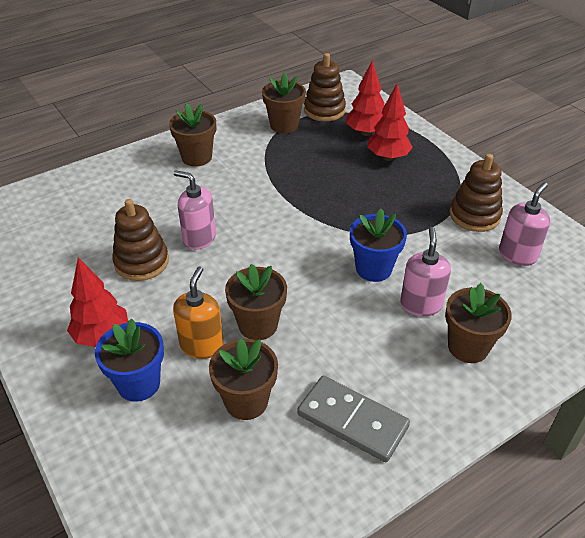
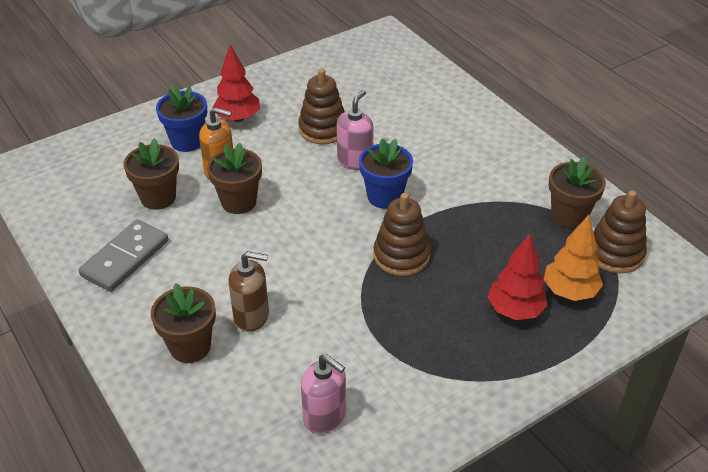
camera: 90 degrees right, 0 degrees up
(197, 157) = (488, 150): brown flower pot -> none
(365, 133) = (569, 292): red tree -> orange tree
(373, 269) = (306, 283): blue flower pot -> blue flower pot (384, 196)
(421, 304) = (251, 316): pink soap dispenser -> brown soap dispenser
(474, 215) = (399, 385): brown stacking toy -> brown stacking toy (401, 256)

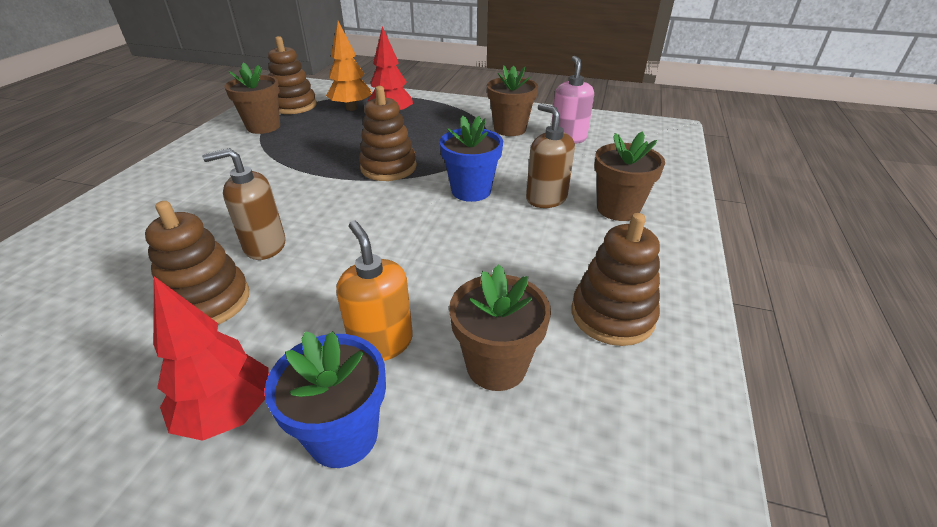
camera: 130 degrees left, 5 degrees down
(125, 258) = (612, 315): grey domino -> brown stacking toy
(238, 202) = (423, 288): brown flower pot -> brown flower pot (510, 129)
(355, 161) = (264, 246): pink soap dispenser -> brown soap dispenser
(384, 196) = (315, 204): blue flower pot -> blue flower pot (471, 191)

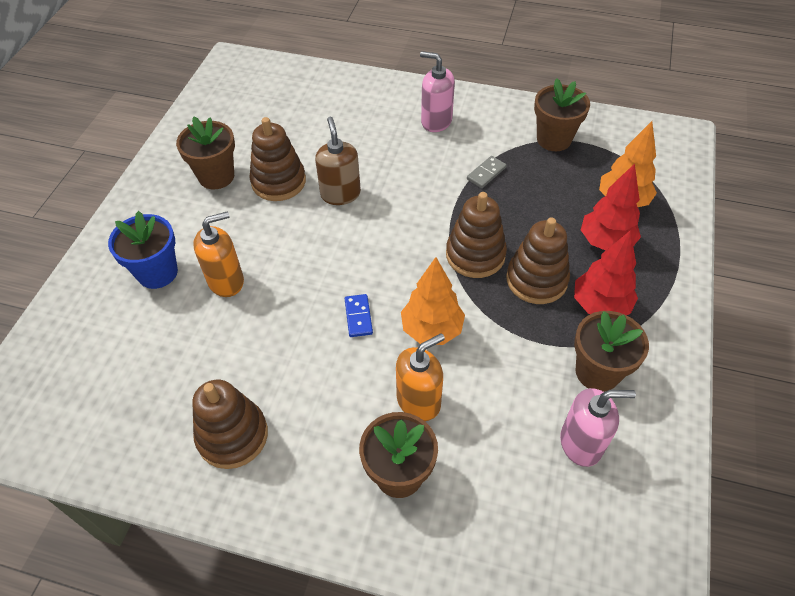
camera: 90 degrees right, 15 degrees up
(187, 181) = (436, 121): none -> pink soap dispenser
(228, 413) = (184, 218): red tree -> red tree (600, 305)
(287, 158) = (486, 173): none -> grey domino
(294, 105) = (615, 149): brown stacking toy -> brown stacking toy (536, 280)
(453, 231) = (358, 317): none -> blue domino
(471, 191) = (432, 330): blue flower pot -> orange tree
(496, 366) = (194, 349): brown flower pot -> brown flower pot (216, 176)
(546, 198) = (419, 401): brown soap dispenser -> orange soap dispenser

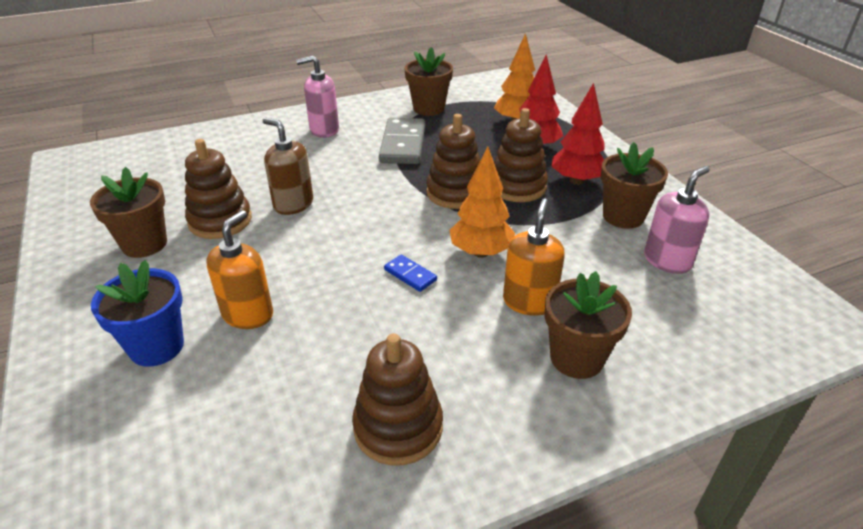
camera: 40 degrees left, 15 degrees down
(486, 173) = (403, 144): grey domino -> grey domino, size x2.05

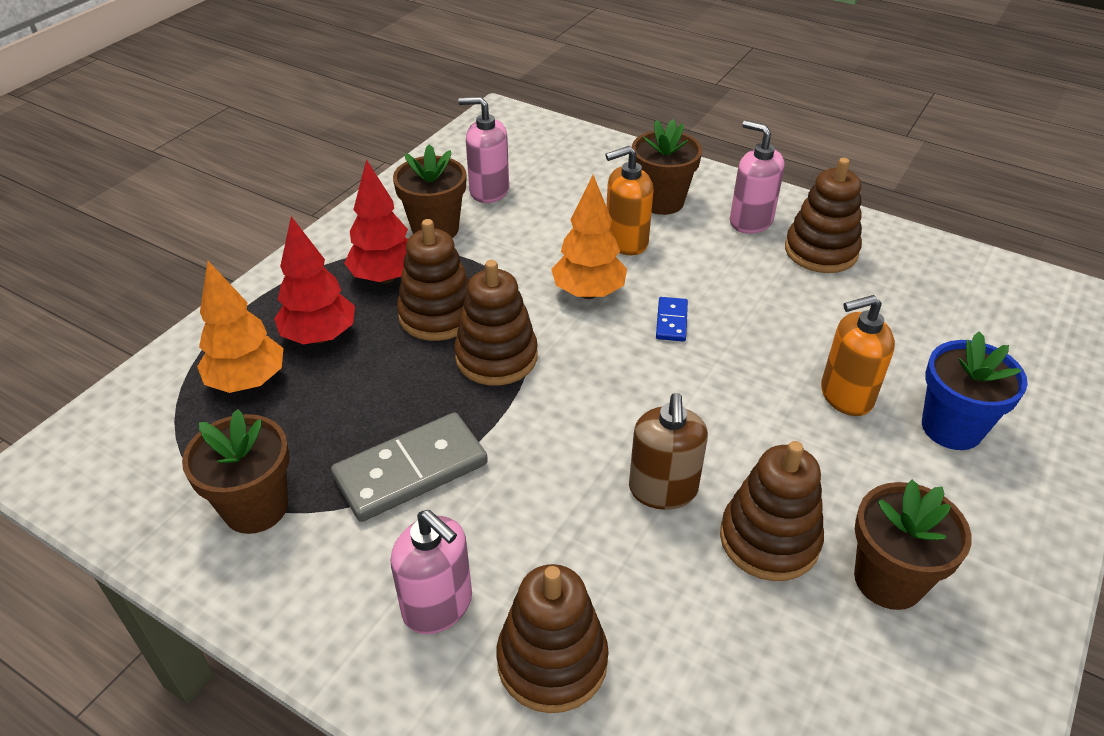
camera: 125 degrees left, 5 degrees up
(264, 144) = (552, 661): none -> brown stacking toy
(491, 405) = (750, 221): none -> pink soap dispenser

